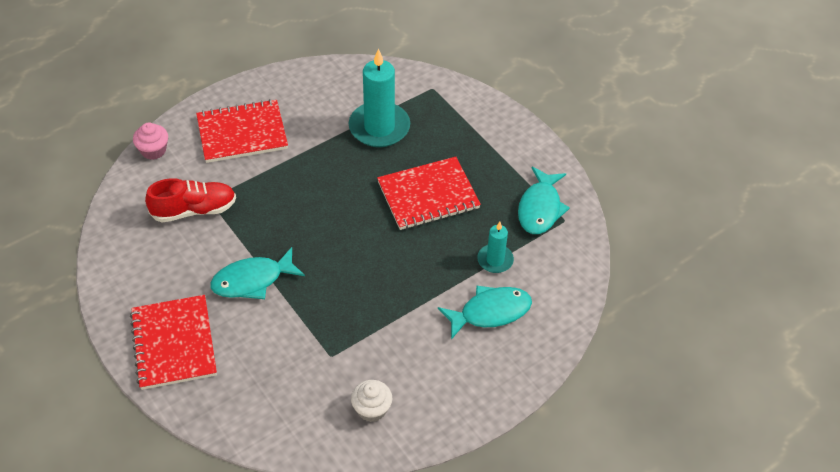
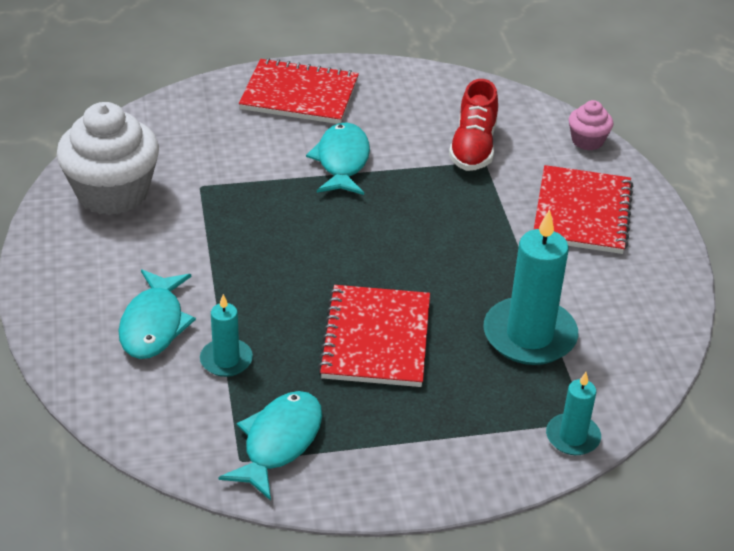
camera: 115 degrees right, 10 degrees down
(371, 409) = (112, 193): white cupcake -> white cupcake, size x2.09
(448, 90) = (572, 437): none -> turquoise candle
(540, 208) = (279, 442): turquoise fish -> turquoise fish turned 75 degrees clockwise

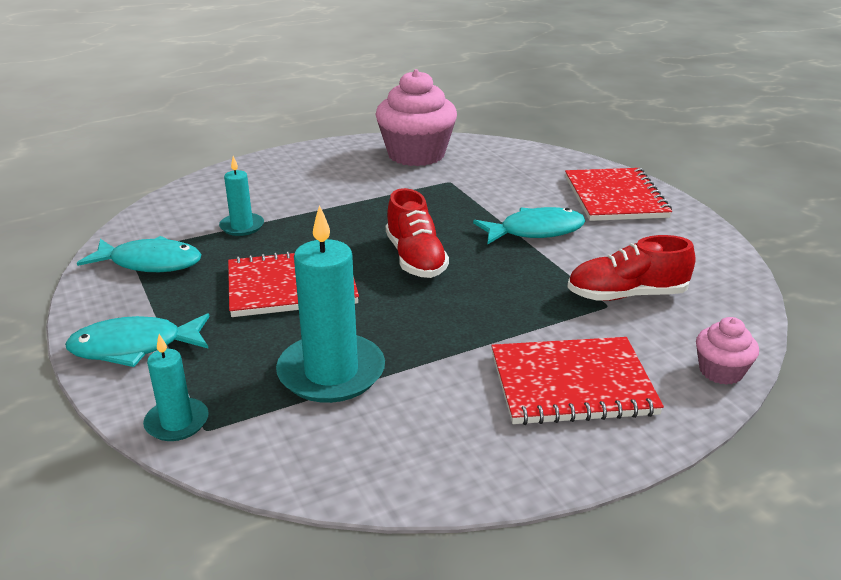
camera: 75 degrees right, 10 degrees down
(112, 193) = (416, 154): white cupcake -> pink cupcake
(154, 324) = (273, 194): turquoise fish -> turquoise fish (134, 347)
(360, 247) = (415, 259): none -> red shoe

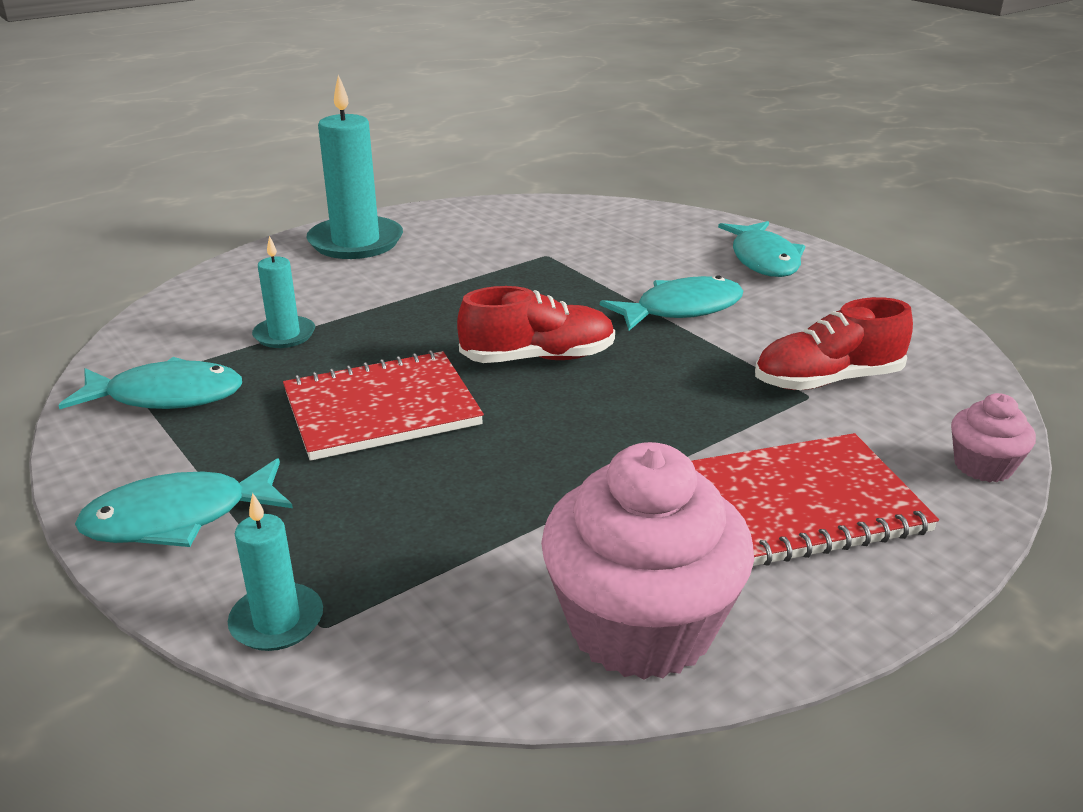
camera: 10 degrees left, 0 degrees up
(331, 372) = (478, 523): turquoise candle -> turquoise candle (356, 242)
(415, 259) = (538, 358): red shoe -> red shoe turned 75 degrees counterclockwise
(416, 154) = (491, 224): pink cupcake -> pink cupcake (641, 626)
(615, 197) = (763, 259): red notebook -> turquoise fish

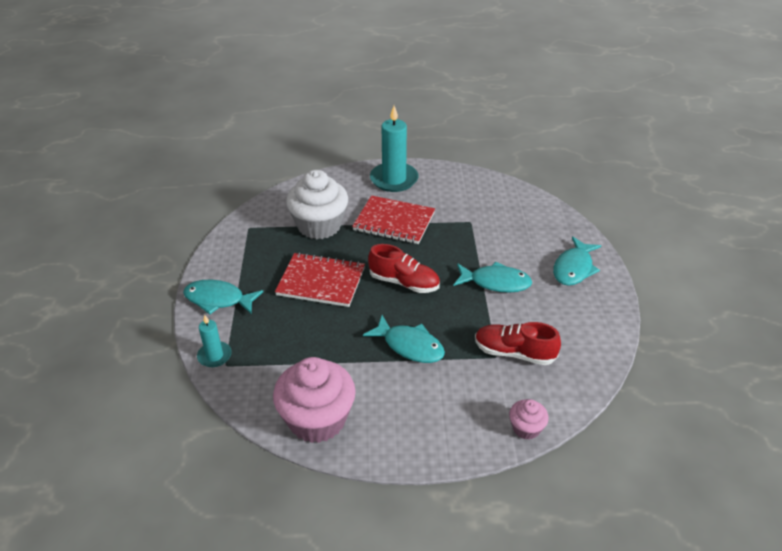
camera: 35 degrees right, 10 degrees up
(166, 396) = (255, 240): turquoise fish -> turquoise fish (410, 346)
(284, 335) = (319, 226): turquoise candle -> white cupcake
(805, 502) = (430, 405): red notebook -> red notebook (394, 221)

